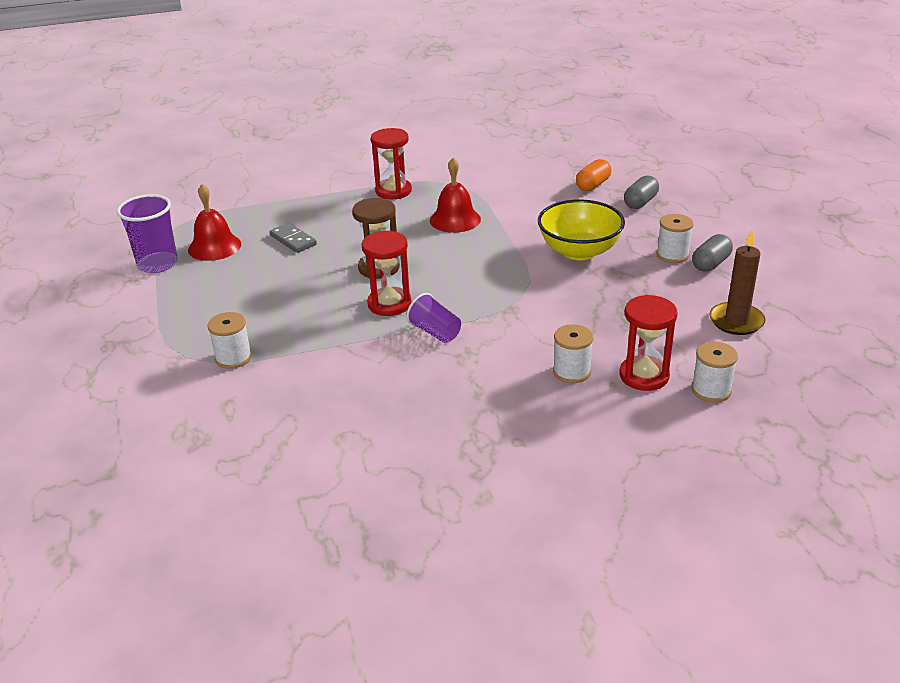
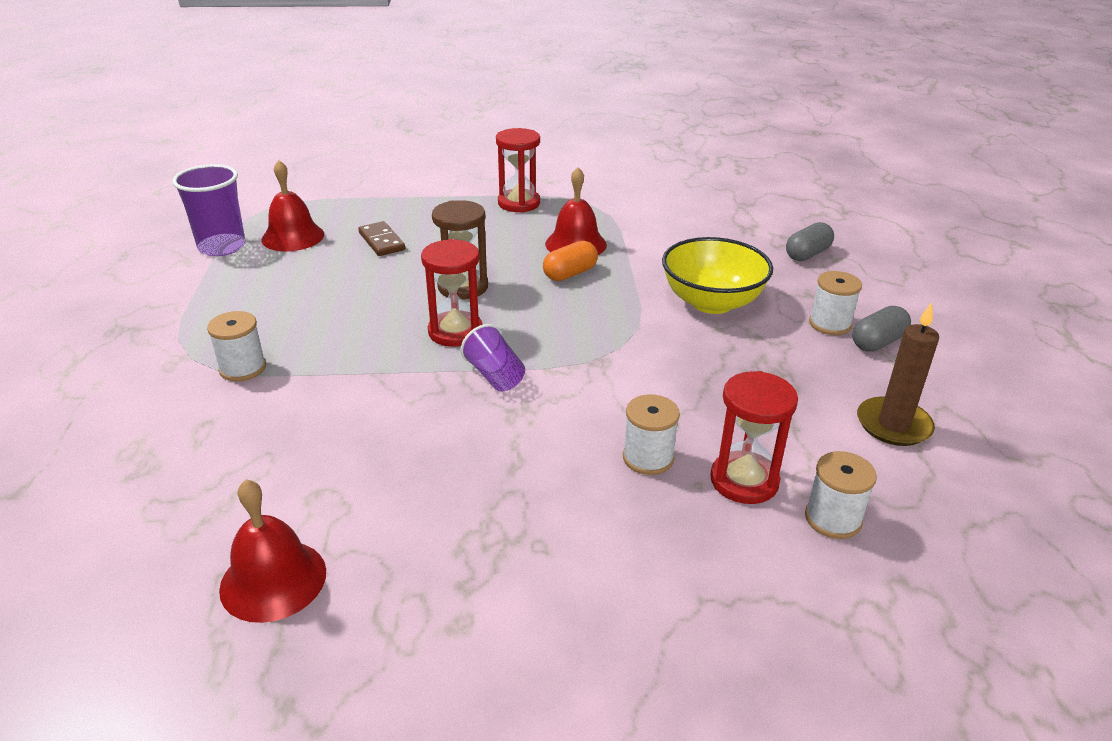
camera: 10 degrees right, 0 degrees up
(293, 240) = (381, 241): grey domino -> brown domino
(340, 495) = (273, 580): none -> red bell
(593, 185) = (755, 227): orange capsule -> orange capsule (570, 274)

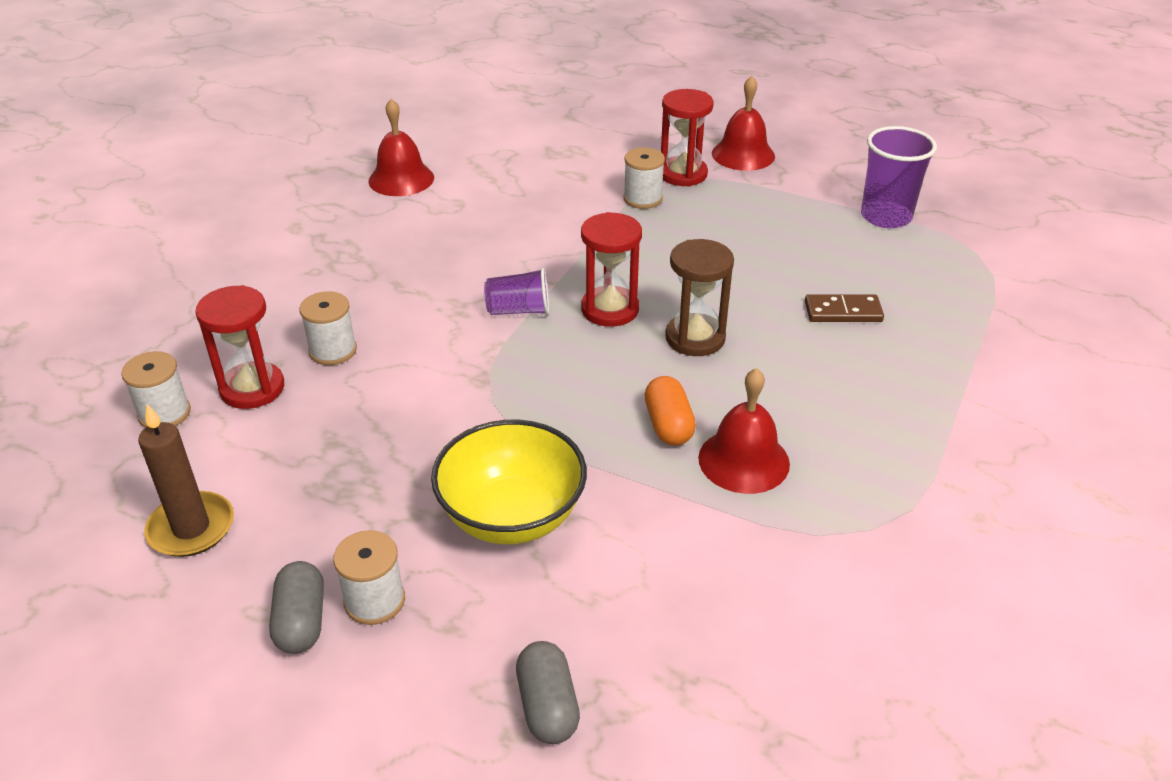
camera: 120 degrees right, 5 degrees up
(293, 236) = (889, 259): red bell -> red bell (743, 154)
(519, 203) = (905, 454): red hourglass -> red hourglass (683, 174)

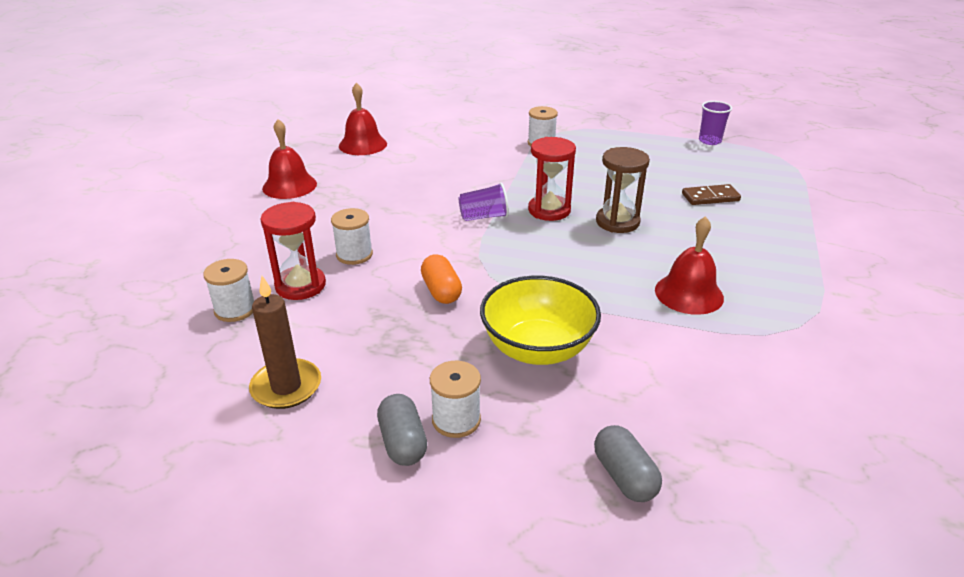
camera: 10 degrees left, 5 degrees down
(668, 425) = (625, 277): orange capsule -> orange capsule (441, 291)
(683, 174) = (562, 127): red hourglass -> none
(743, 154) = (597, 113): red bell -> red bell (289, 186)
(886, 217) = (710, 141): purple cup -> purple cup, size x0.64

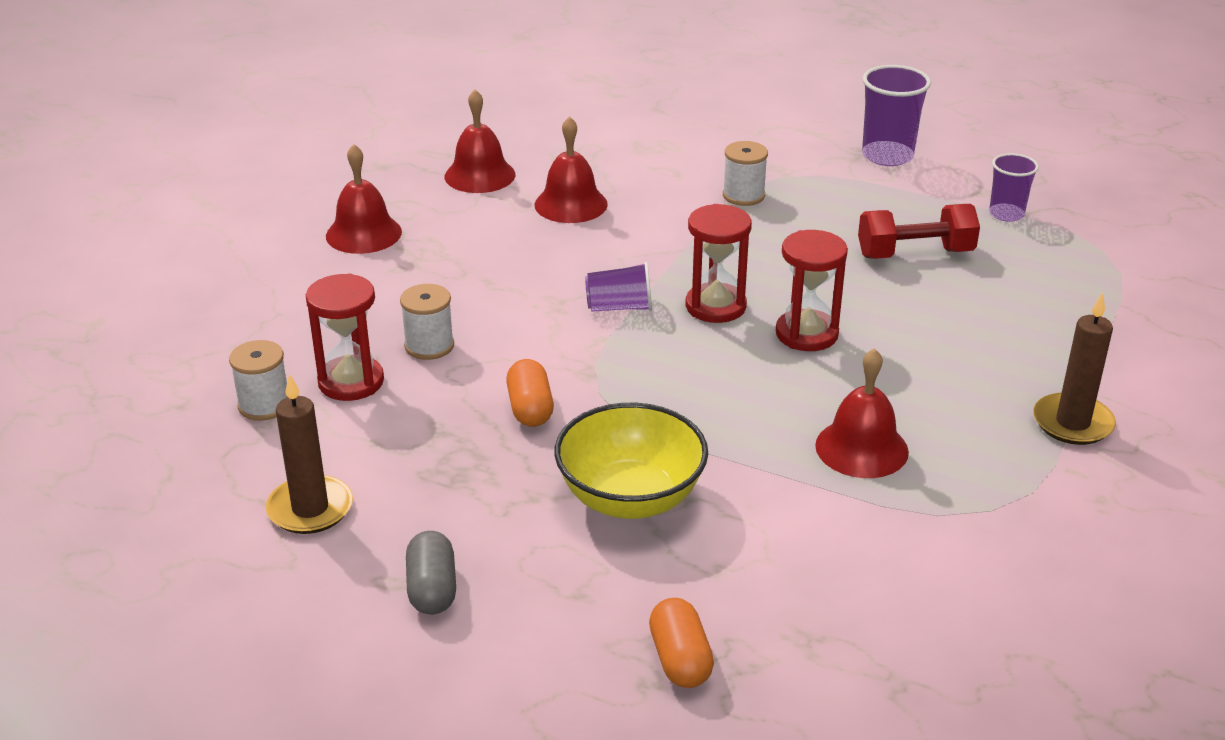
camera: 10 degrees right, 0 degrees up
(429, 157) = (571, 204): none -> red bell
(456, 420) = (502, 572): white spool -> none
(617, 222) = (806, 334): brown hourglass -> red hourglass
(621, 115) = (887, 156): none -> purple cup
(624, 476) = (680, 659): grey capsule -> orange capsule
(665, 168) = (915, 254): none -> red dumbbell
(710, 197) = (961, 308): brown domino -> none
(820, 261) = (1072, 423): none -> brown candle

